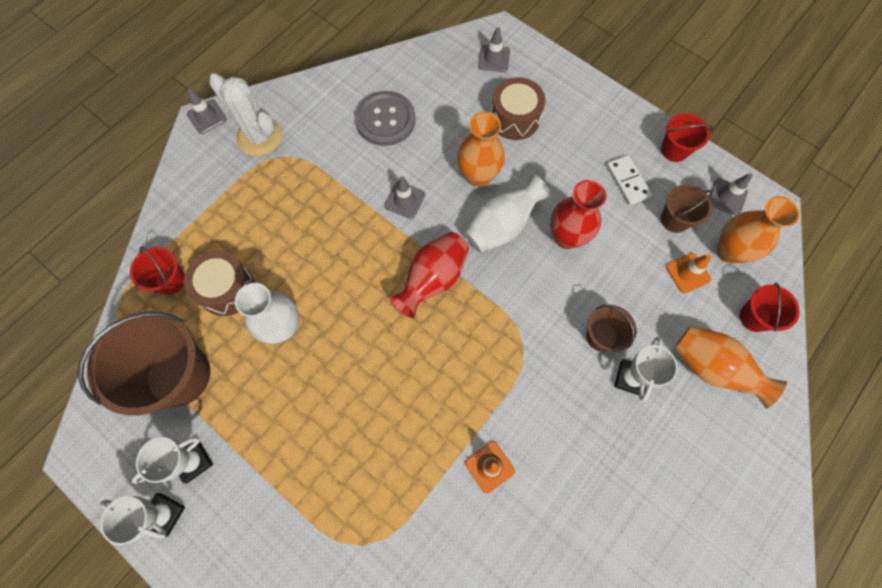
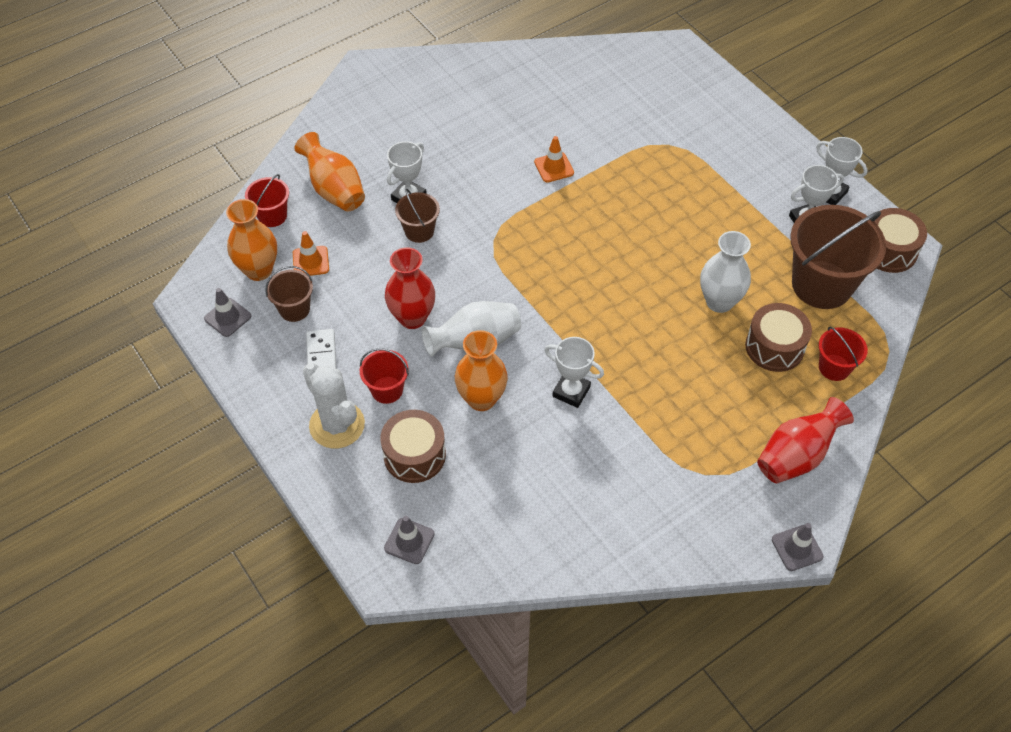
camera: 165 degrees left, 15 degrees down
(102, 441) = (889, 250): none -> brown drum
(259, 136) = (730, 505): white cactus -> white cactus (337, 425)
(385, 120) = (571, 490): grey button -> none
(404, 200) = (571, 391): grey traffic cone -> white trophy
(433, 279) = (562, 310): red vase -> red vase (796, 456)
(674, 150) = (252, 376): red bucket -> red bucket (387, 390)

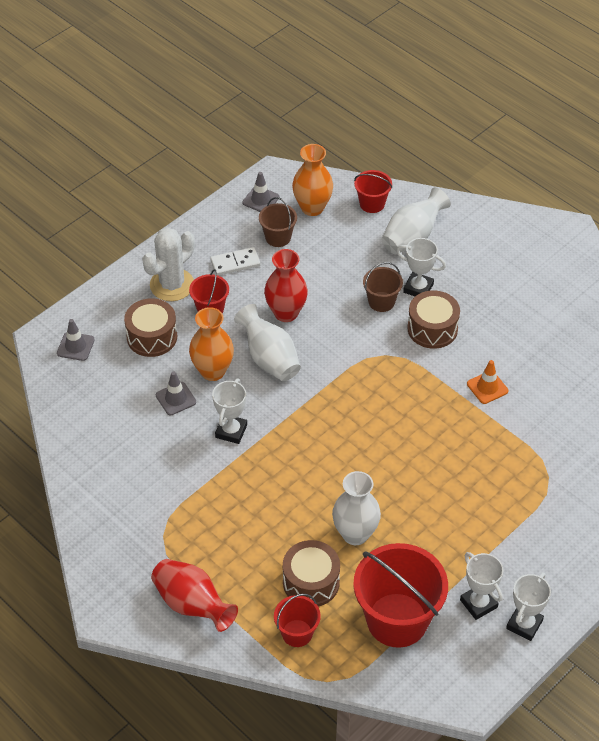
camera: 80 degrees right, 5 degrees down
(311, 261) = (329, 237): orange traffic cone -> none
(334, 190) = (412, 237): orange vase -> white vase
(797, 548) = (99, 608): grey traffic cone -> grey traffic cone (176, 399)
(821, 284) = (397, 620): brown bucket -> red bucket
(889, 250) = (458, 681): brown drum -> brown drum (432, 329)

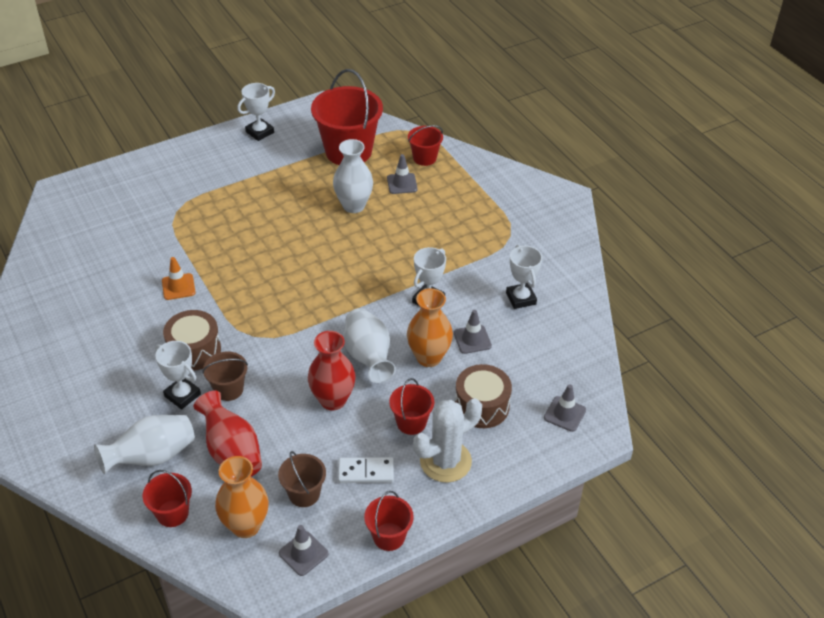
camera: 165 degrees left, 5 degrees down
(192, 605) = (497, 188): red vase -> red vase (232, 452)
(201, 223) = (389, 536): none -> red bucket
(311, 582) = (402, 184): brown drum -> grey traffic cone
(478, 603) = (284, 148): white trophy -> white trophy (521, 298)

